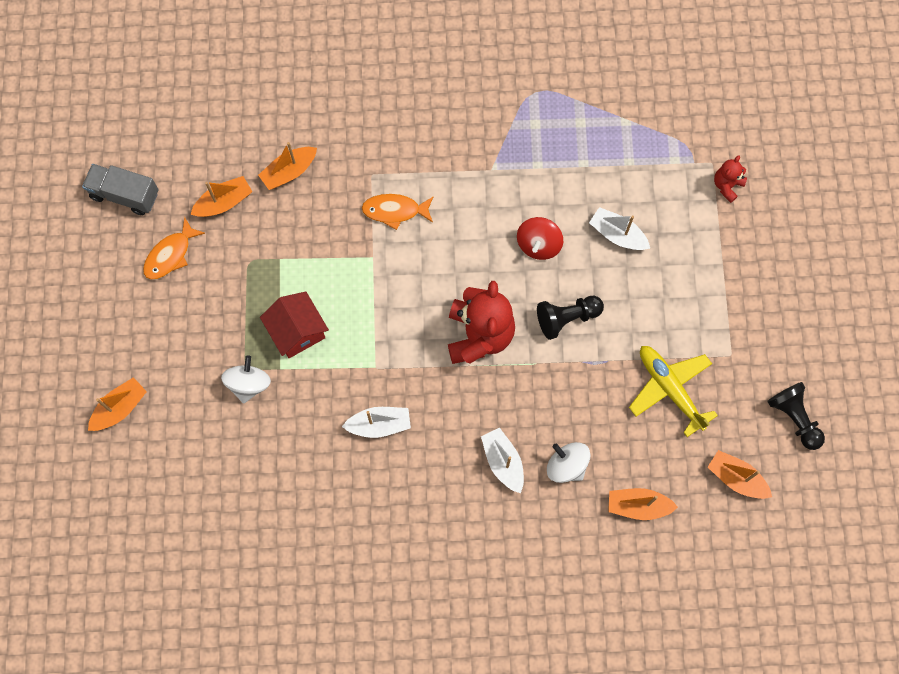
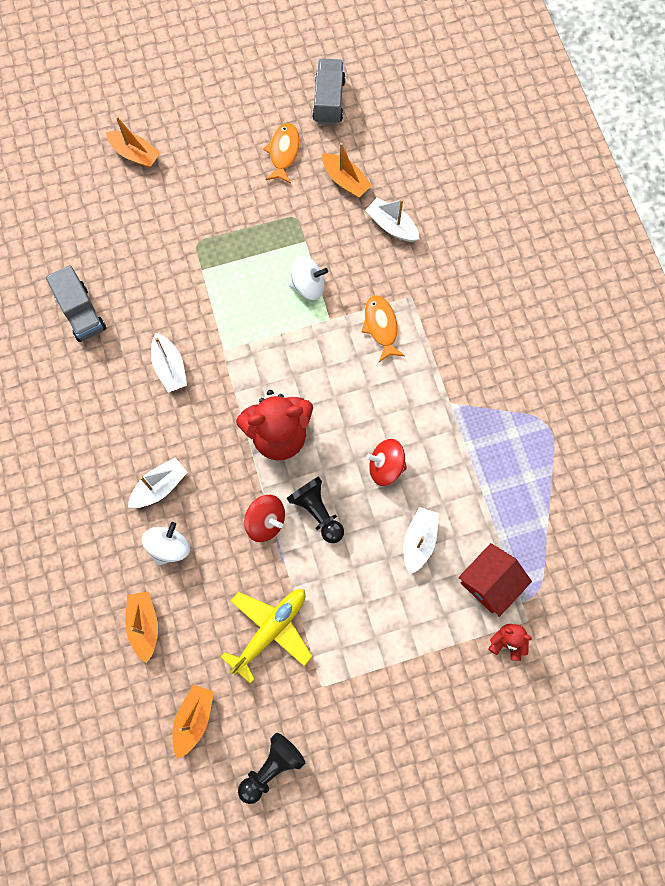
camera: 75 degrees right, 0 degrees up
(170, 255) = (283, 152): orange fish -> orange fish turned 75 degrees clockwise
(248, 384) = (181, 248): white spinning top -> white spinning top (308, 286)
(289, 171) = (392, 226): orange boat -> white boat
(291, 503) = (81, 313): none -> grey truck
(297, 331) = (240, 275): red house -> red house (489, 583)
(564, 368) = (266, 522): none -> red spinning top

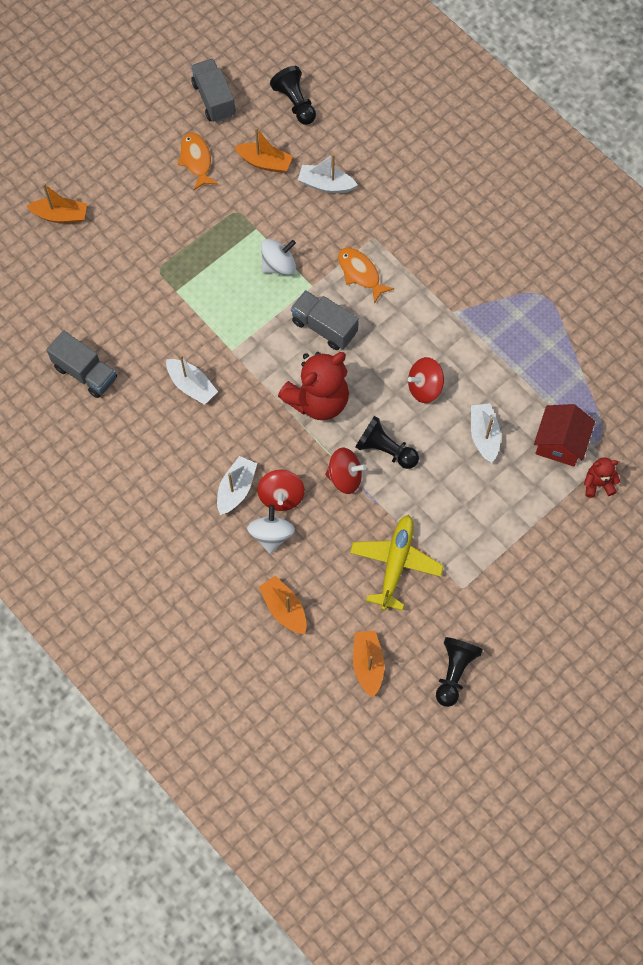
camera: 25 degrees left, 5 degrees down
(197, 513) = (281, 496): none -> red spinning top
(320, 365) = (324, 327): none -> grey truck
(402, 134) = (295, 103): none -> black pawn

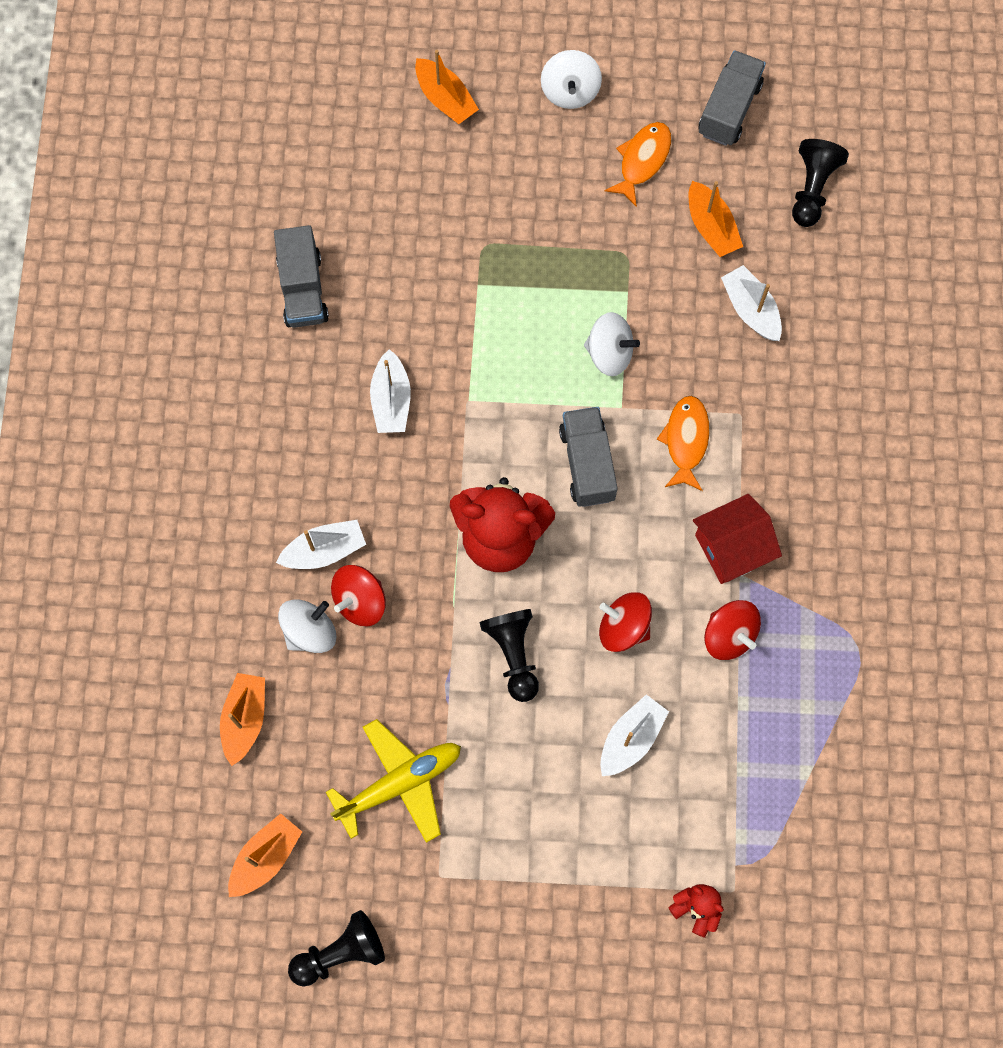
camera: 45 degrees right, 5 degrees up
(123, 158) = (570, 91): none -> white spinning top
(345, 477) = (443, 643): red spinning top -> red spinning top (729, 635)
(560, 443) = (702, 825): red house -> red house (732, 548)

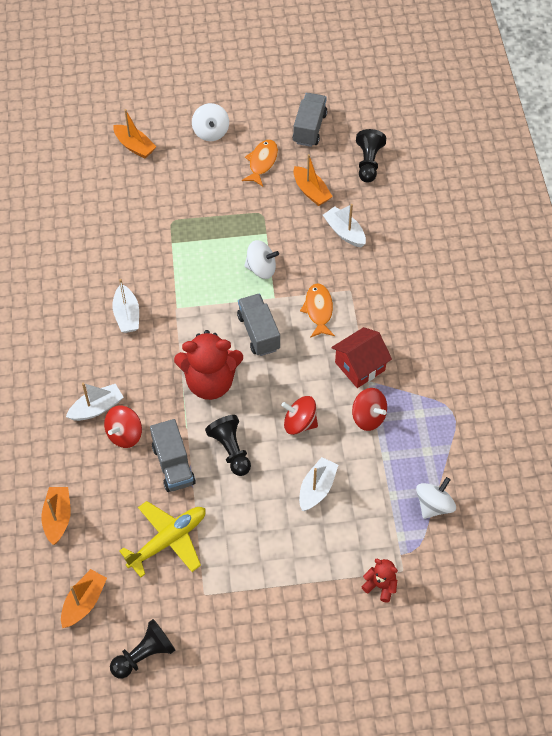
camera: 10 degrees left, 15 degrees down
(303, 289) = (61, 261): grey truck -> grey truck (173, 465)
(310, 631) = (94, 458): white spinning top -> white spinning top (434, 505)

